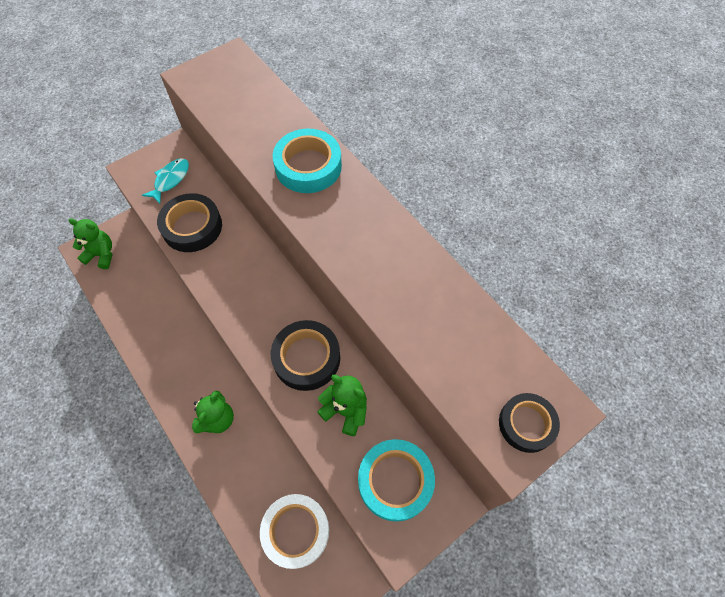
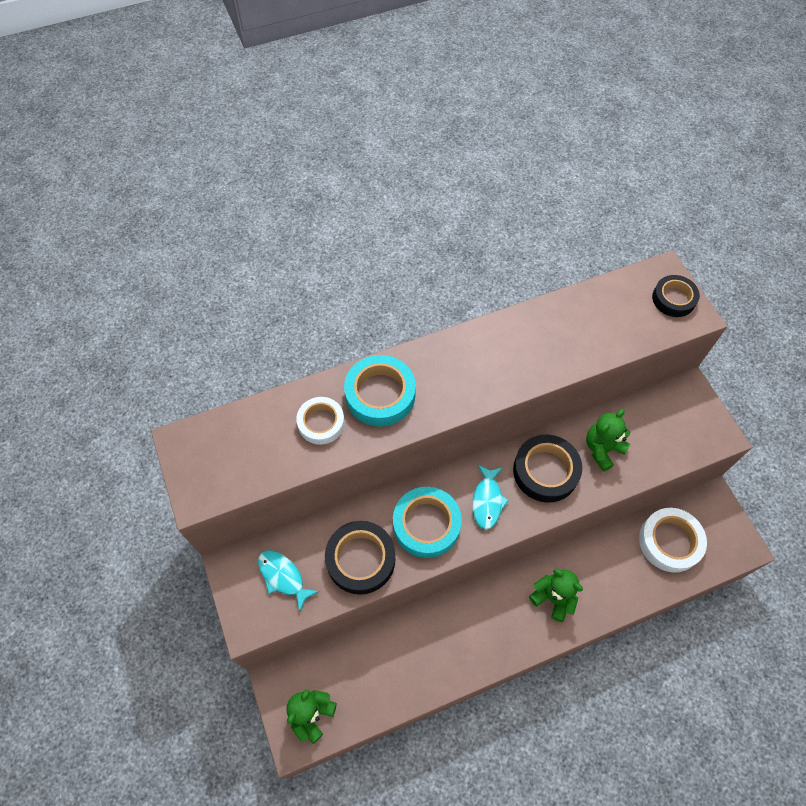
camera: 75 degrees left, 0 degrees up
(264, 312) = (487, 501): none -> turquoise fish
(269, 132) = (321, 423): none -> white tape
(395, 481) = (669, 425): turquoise tape -> turquoise tape (426, 524)

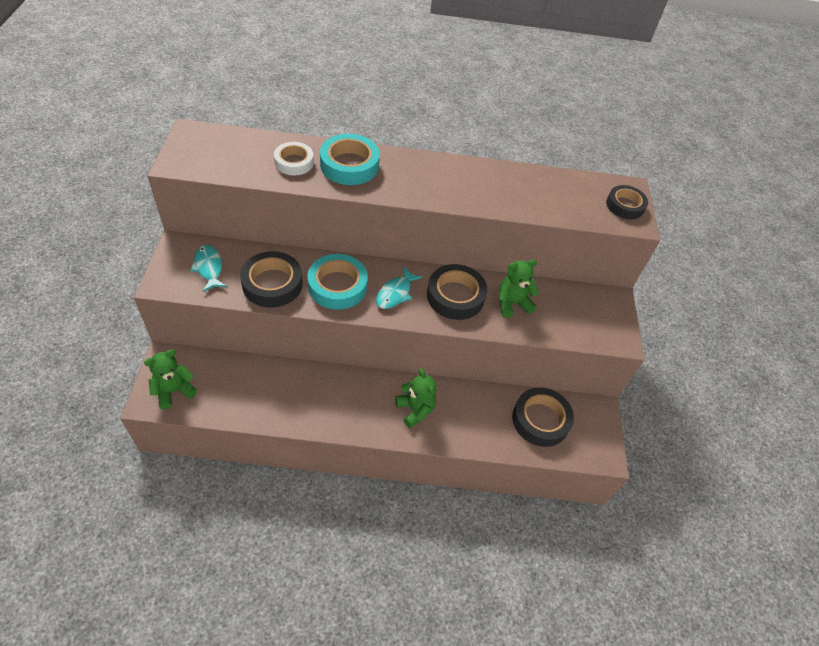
camera: 20 degrees right, 10 degrees down
(669, 542) = (540, 420): white tape -> black tape

